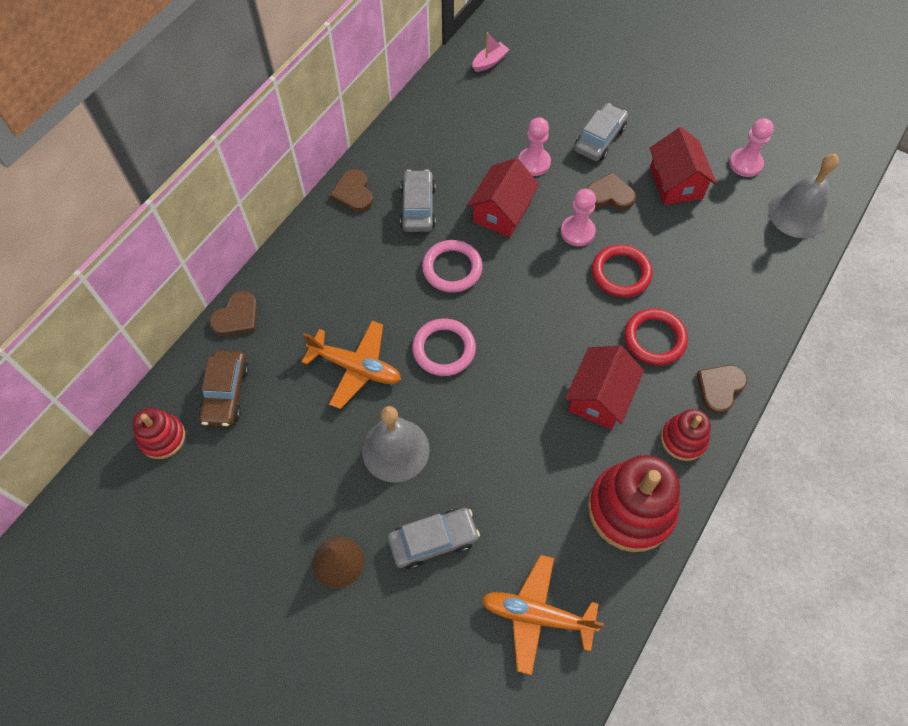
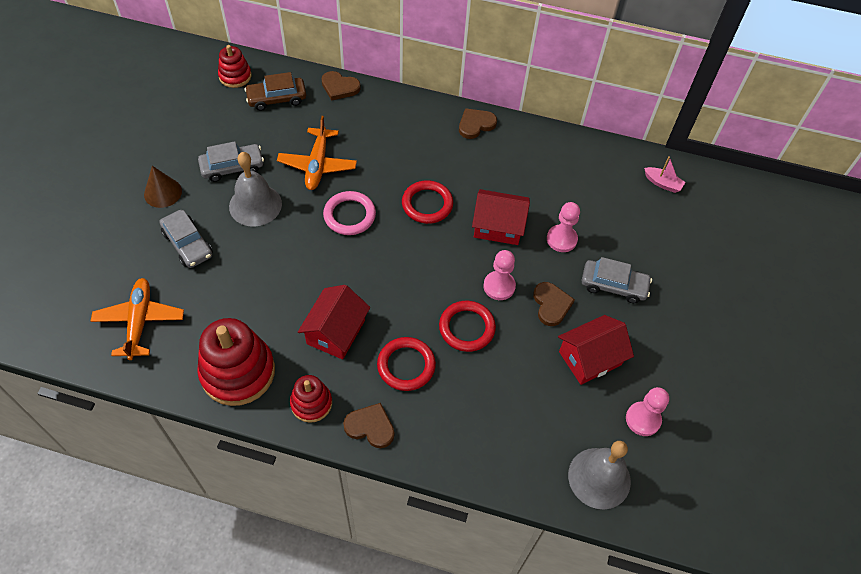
camera: 70 degrees right, 5 degrees down
(418, 207) = (479, 168): grey car -> grey car (232, 167)
(452, 268) = (427, 204): pink ring -> red ring
(599, 397) = (336, 332): red house -> red house turned 75 degrees counterclockwise

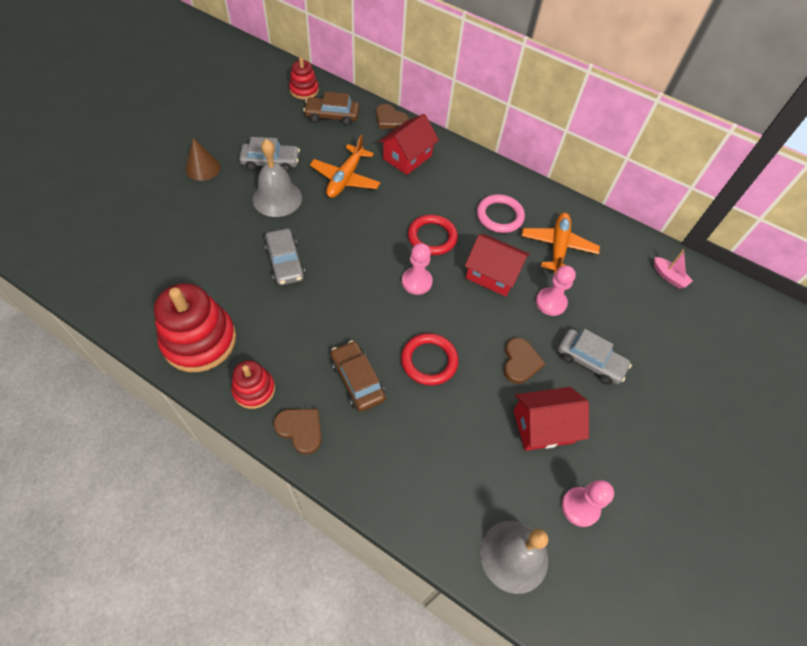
camera: 15 degrees right, 0 degrees up
(140, 321) = (134, 271): orange plane -> orange plane (557, 247)
(188, 244) = (205, 216): grey car -> grey car (285, 262)
(336, 332) = (303, 329): red house -> red house (407, 157)
(349, 215) = (357, 228): pink ring -> pink ring (499, 216)
(406, 365) = (357, 380): red ring -> brown car
(476, 124) = (502, 179): brown heart -> none
(499, 286) = (474, 330): pink pawn -> pink pawn (416, 282)

